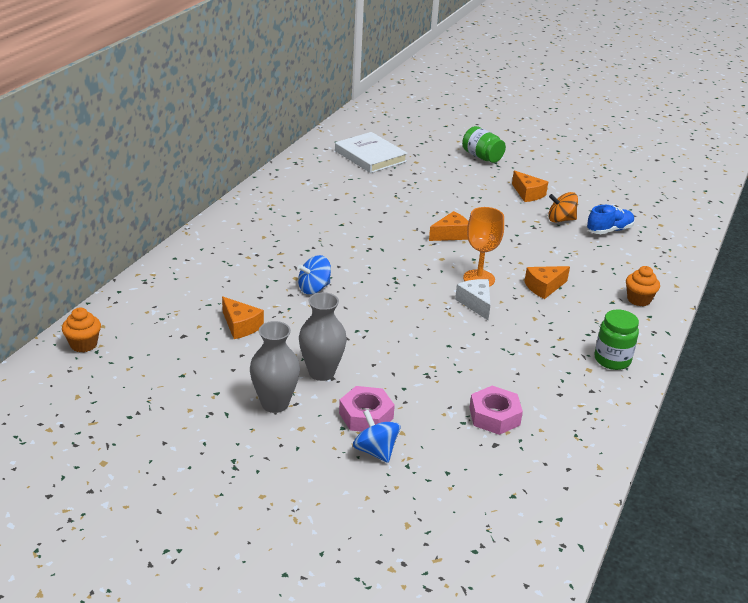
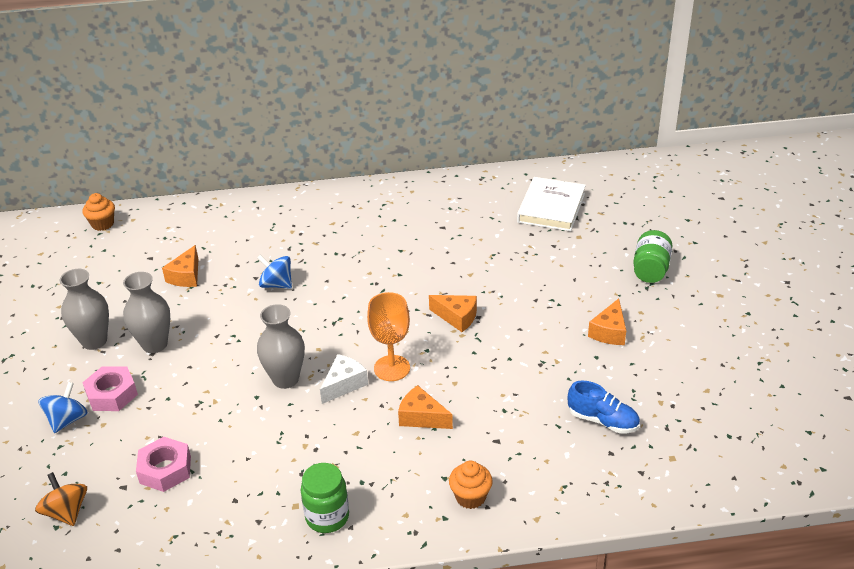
camera: 60 degrees right, 5 degrees up
(442, 325) = (285, 379): none -> grey vase
(561, 220) = (581, 376): orange spinning top -> orange spinning top (66, 512)

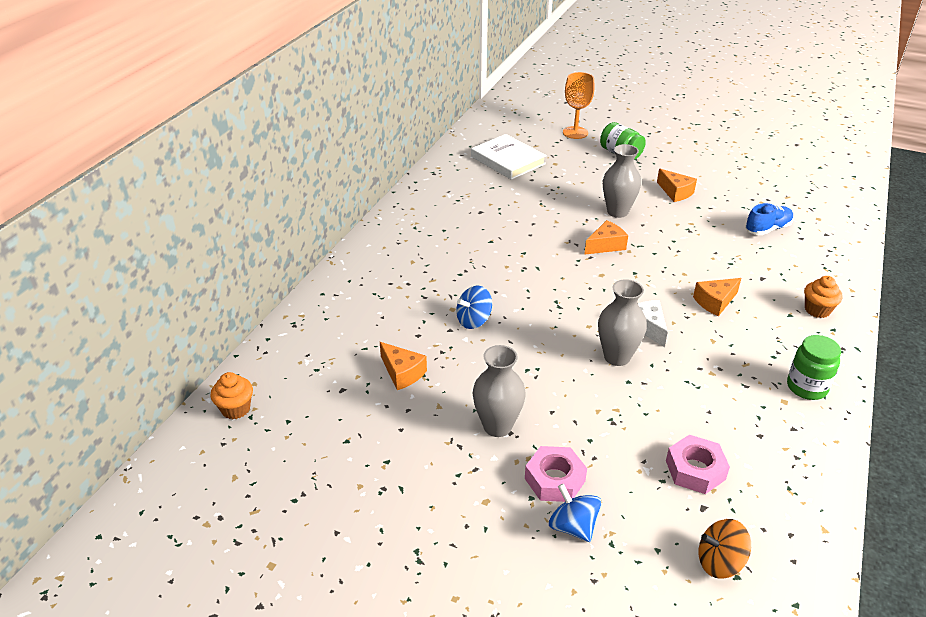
camera: 60 degrees left, 0 degrees up
(94, 341) = (452, 471): grey vase -> grey vase (617, 212)
(392, 368) = (645, 296): orange goblet -> orange goblet (575, 133)

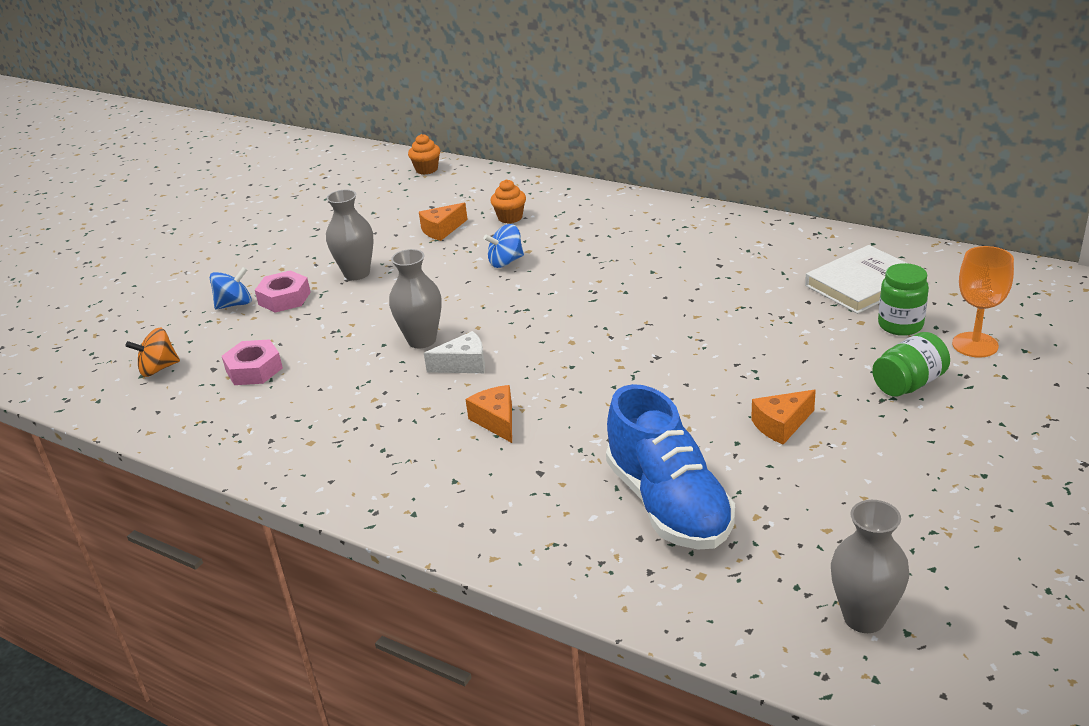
camera: 100 degrees right, 5 degrees down
(474, 320) = (506, 262): blue spinning top -> blue spinning top turned 90 degrees counterclockwise
(606, 245) = (635, 349): orange cheese -> none
(617, 212) = (720, 365): grey vase -> grey vase (864, 617)
(719, 562) = (158, 369): orange spinning top -> orange spinning top turned 120 degrees counterclockwise
(767, 229) = (668, 504): blue shoe -> blue shoe, size x1.93
(806, 387) = (322, 463): green jar -> green jar (900, 325)
(817, 310) = (456, 508): orange cupcake -> orange cupcake (510, 217)

